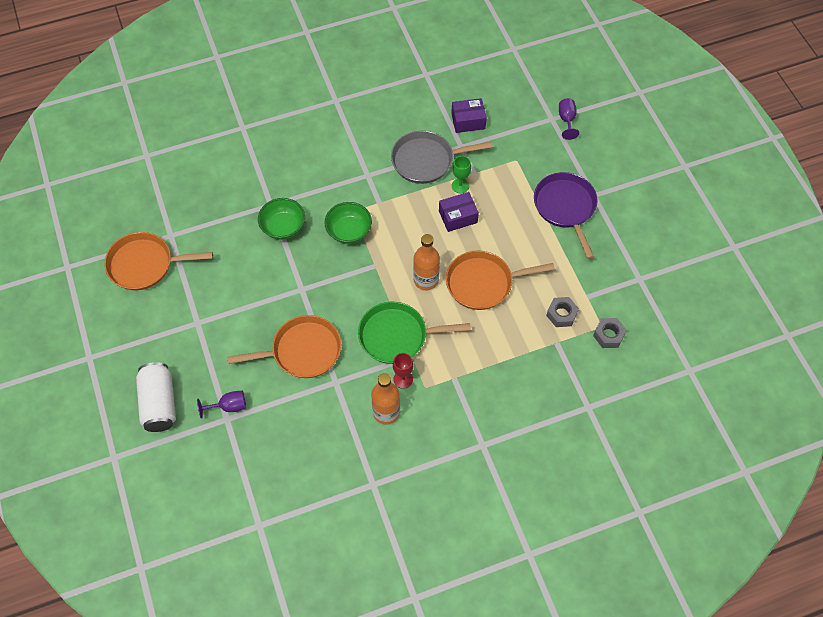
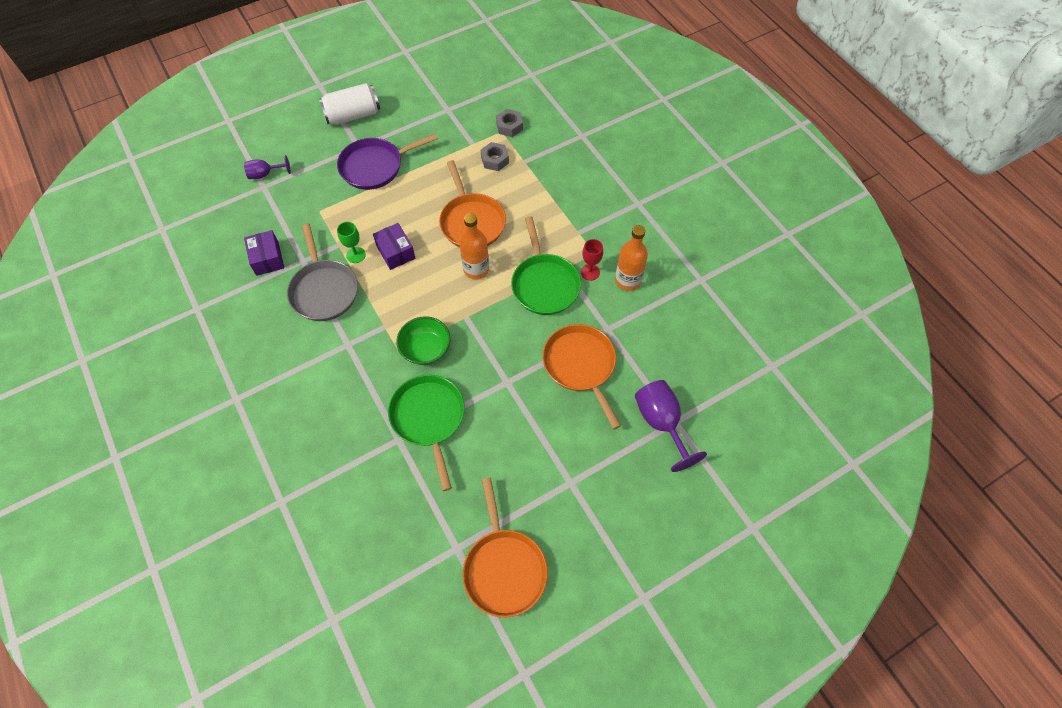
camera: 100 degrees left, 0 degrees up
(159, 403) = (678, 496): white can -> white can (353, 115)
(229, 406) = (661, 423): purple goblet -> purple goblet, size x1.71
(283, 227) = (429, 418): green bowl -> green pan

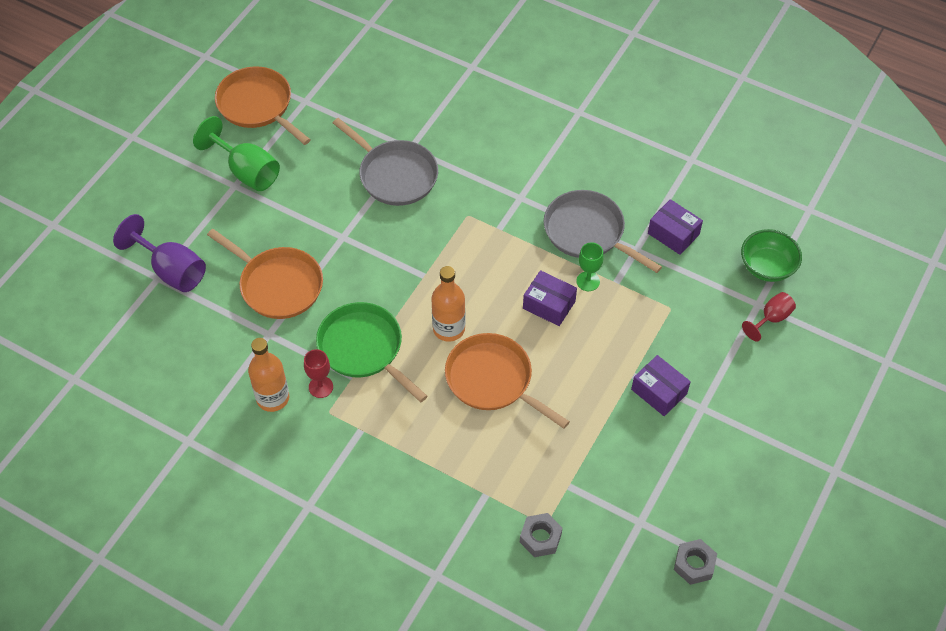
camera: 150 degrees right, 5 degrees down
(265, 174) = (771, 318): purple goblet -> red goblet
(353, 115) = (749, 448): white can -> none
(375, 167) = (659, 392): purple pan -> purple box
(426, 349) = (442, 228): green bowl -> green bowl (767, 267)
(429, 418) = (395, 175): green pan -> grey pan
(495, 160) = (524, 476): grey nut -> grey nut (694, 564)
(552, 492) = (246, 171): none -> green goblet

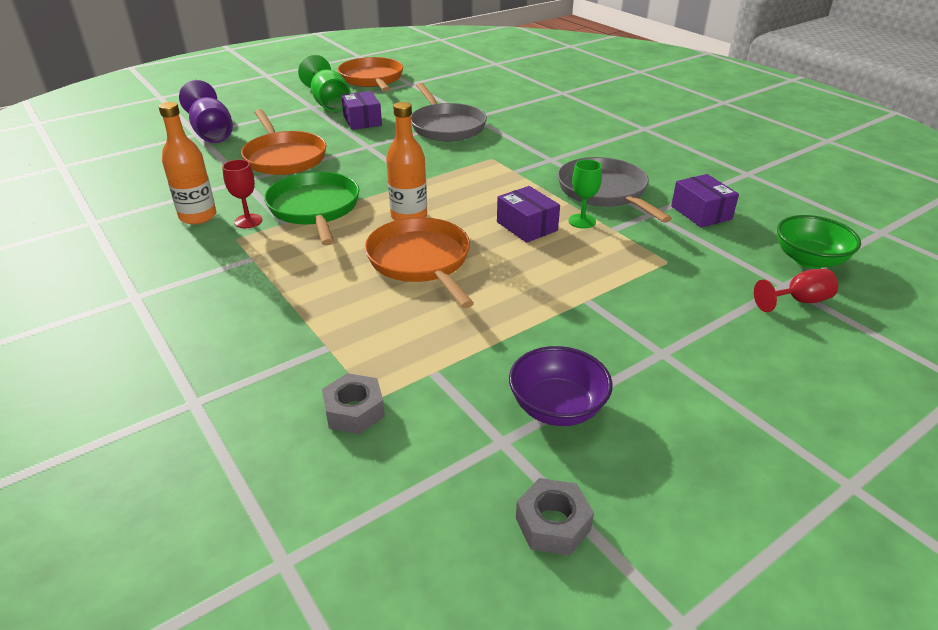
camera: 25 degrees right, 20 degrees down
(659, 392) = (611, 322): purple box -> purple box (362, 121)
(659, 483) = (557, 408): none -> purple bowl

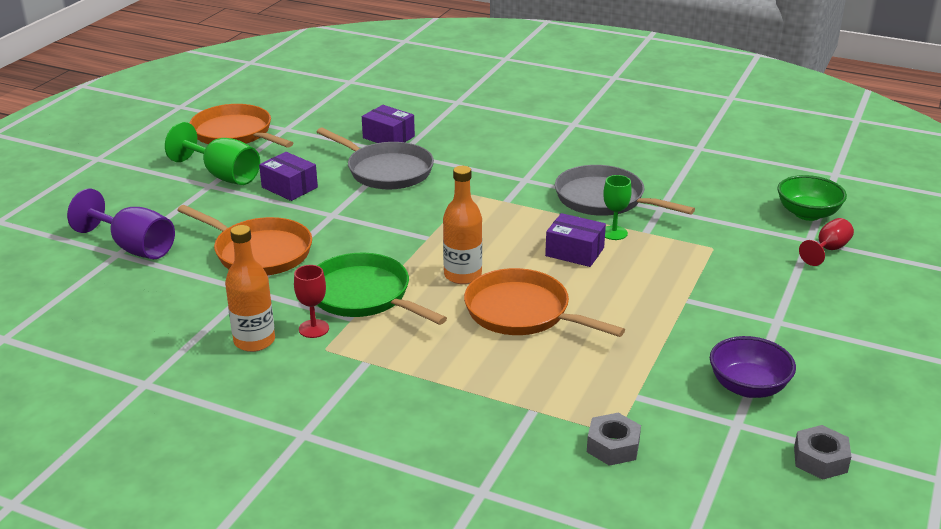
camera: 30 degrees left, 5 degrees down
(701, 213) = (697, 196): purple box -> purple box (388, 137)

